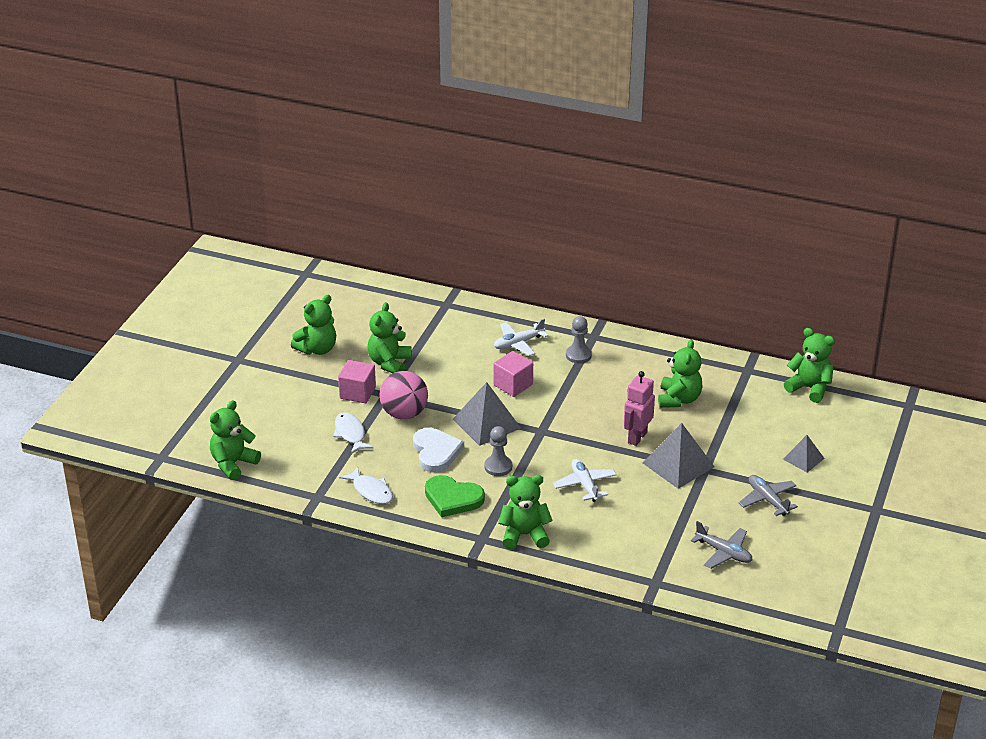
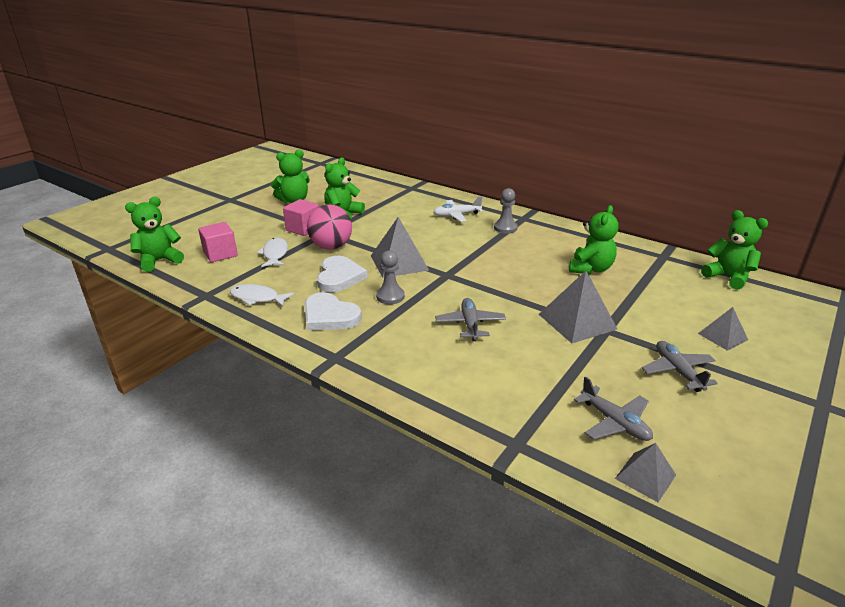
camera: 15 degrees right, 5 degrees down
(371, 491) = (257, 298): white fish -> white fish turned 135 degrees clockwise
(452, 498) = (329, 316): green heart -> white heart
(513, 385) = (438, 240): pink cube -> pink cube (220, 254)
(524, 535) = (382, 361): green teddy bear -> none
(584, 485) = (470, 324): white plane -> grey plane
(637, 437) = (539, 292): pink robot -> none
(750, 588) = (645, 476): none -> grey pyramid

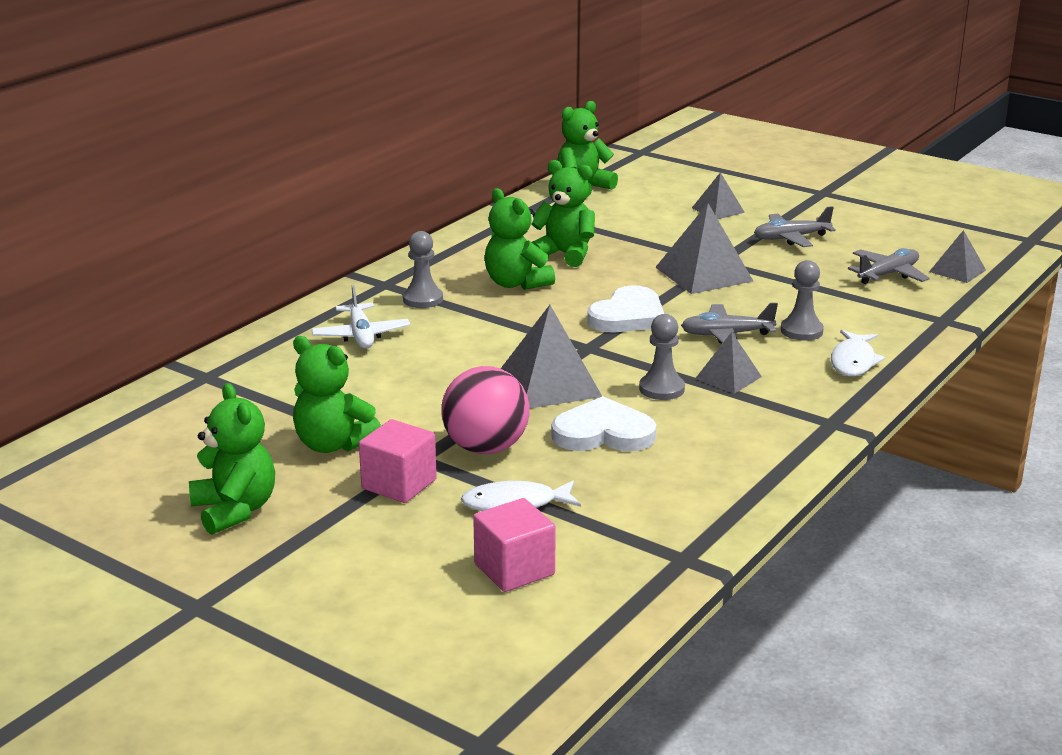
camera: 90 degrees left, 5 degrees down
(159, 261) = (546, 646): green teddy bear -> green teddy bear (516, 283)
(257, 298) = (685, 503): white fish -> white fish (853, 361)
(329, 316) = (728, 434): white heart -> white heart (628, 316)
(404, 321) = (728, 377): none -> grey pyramid
(481, 358) = (801, 331): none -> grey pawn

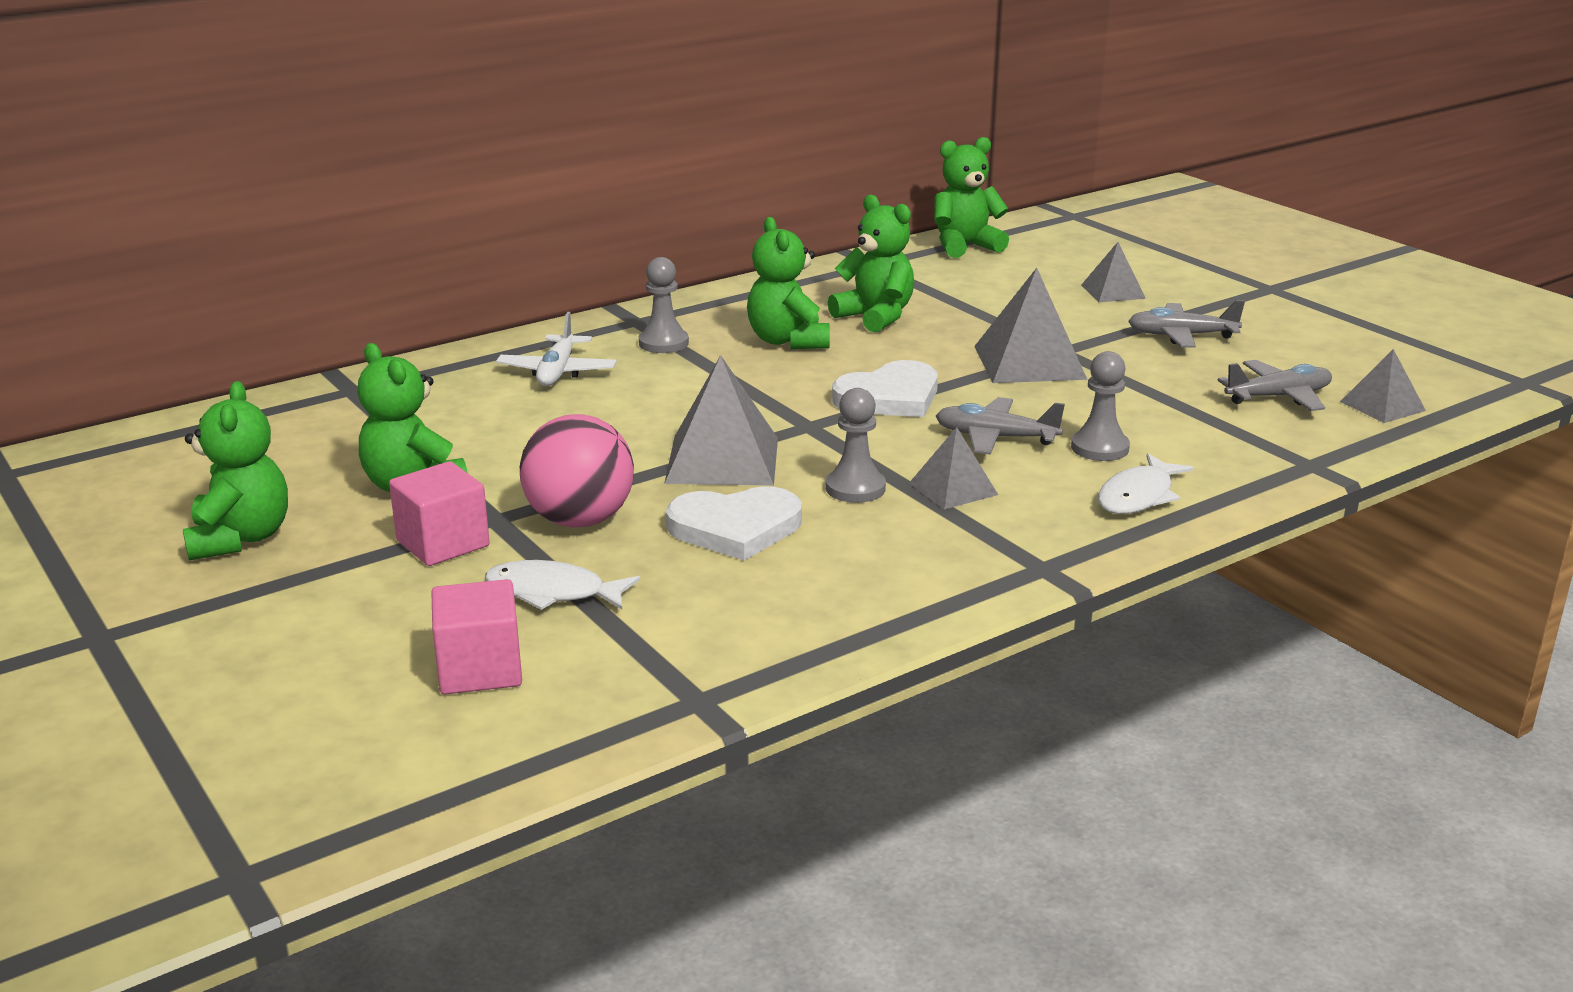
camera: 20 degrees right, 0 degrees up
(603, 433) = (735, 528): white heart -> white heart turned 150 degrees clockwise

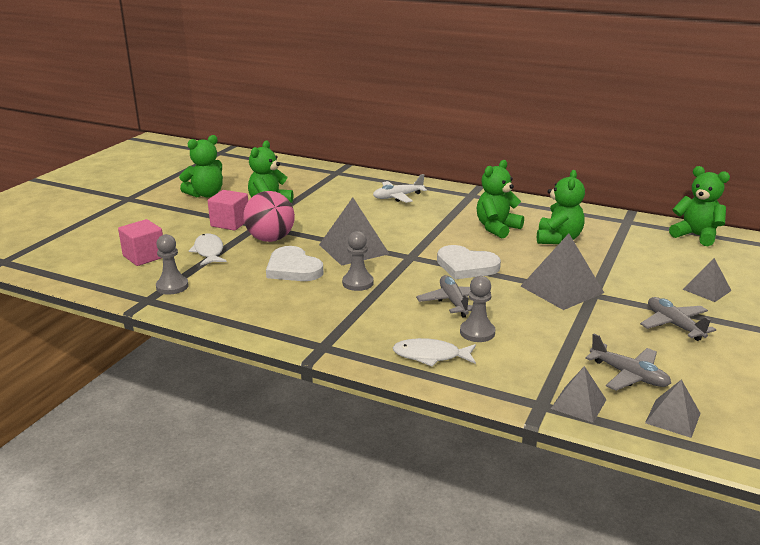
camera: 60 degrees right, 0 degrees up
(663, 343) = (455, 206): grey pawn -> grey pawn (172, 286)
(953, 489) = (383, 305): grey pyramid -> grey pyramid (578, 404)

